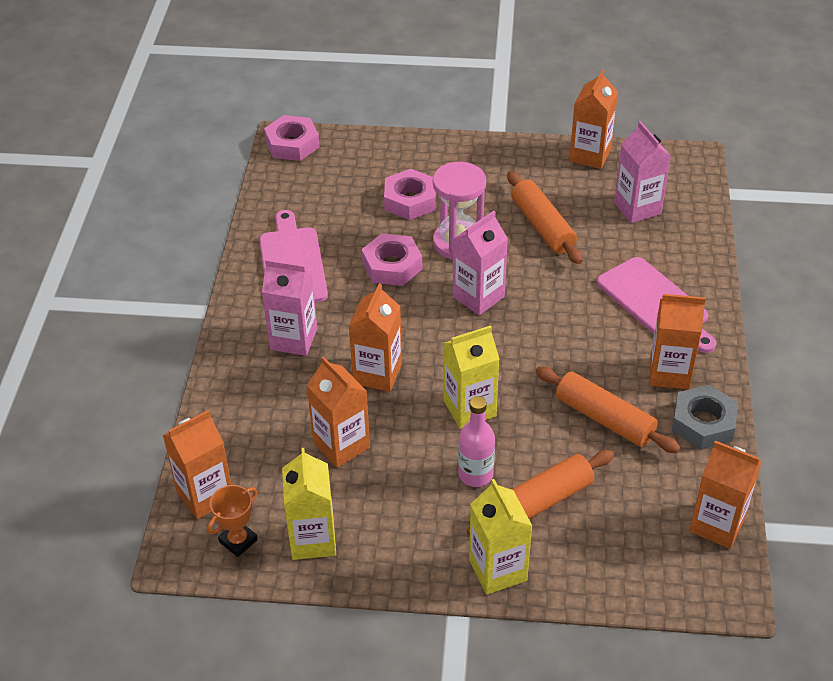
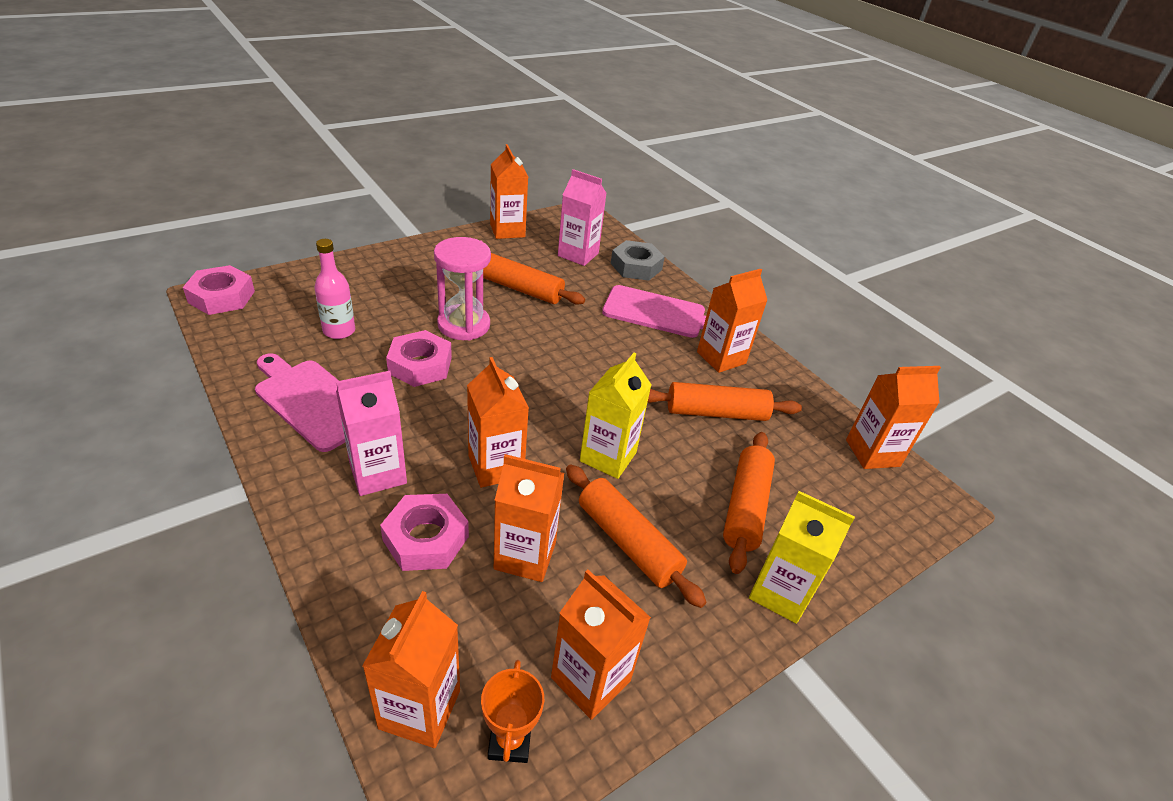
camera: 45 degrees left, 5 degrees down
(313, 539) = (590, 679): yellow carton -> orange carton
(410, 200) = (387, 307): pink nut -> pink nut (426, 538)
(421, 475) = (628, 542): none -> orange rolling pin
(475, 474) = (672, 513): pink bottle -> pink bottle (339, 331)
(478, 297) = (523, 361): pink carton -> none
(703, 423) = (781, 383): grey nut -> grey nut (636, 266)

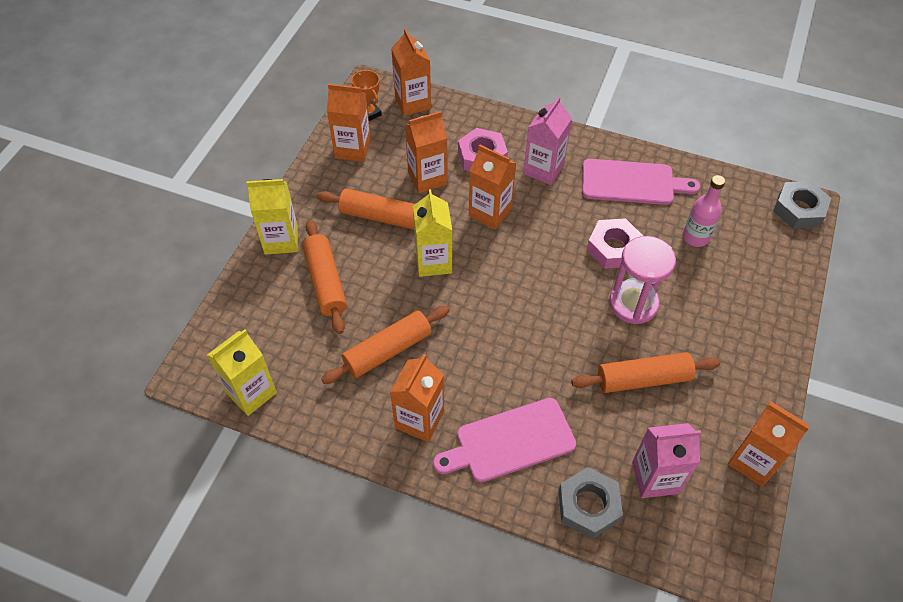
camera: 150 degrees right, 15 degrees up
(222, 297) = (799, 209): pink nut -> grey nut
(872, 453) = (251, 393): orange carton -> yellow carton

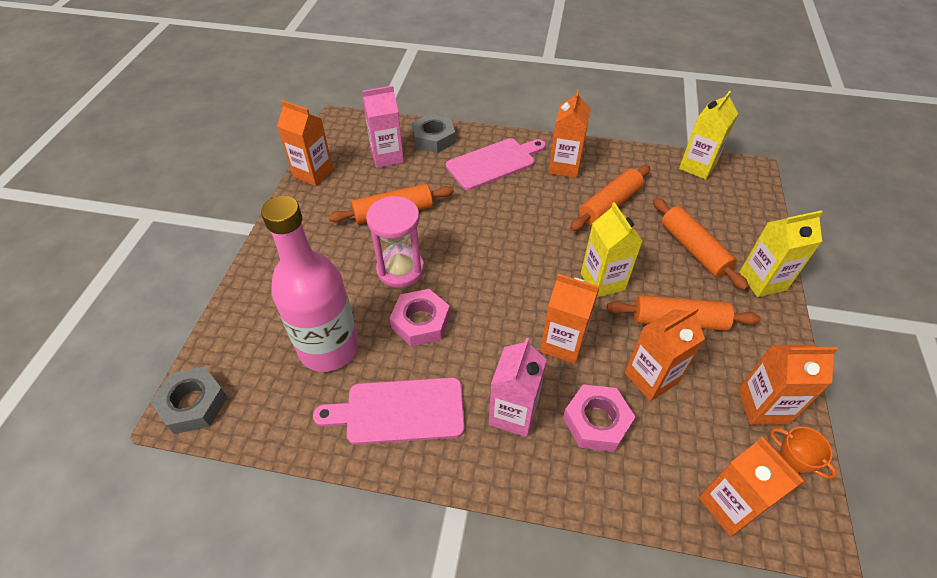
camera: 170 degrees right, 5 degrees down
(695, 237) = (329, 348): pink bottle -> pink bottle, size x1.97

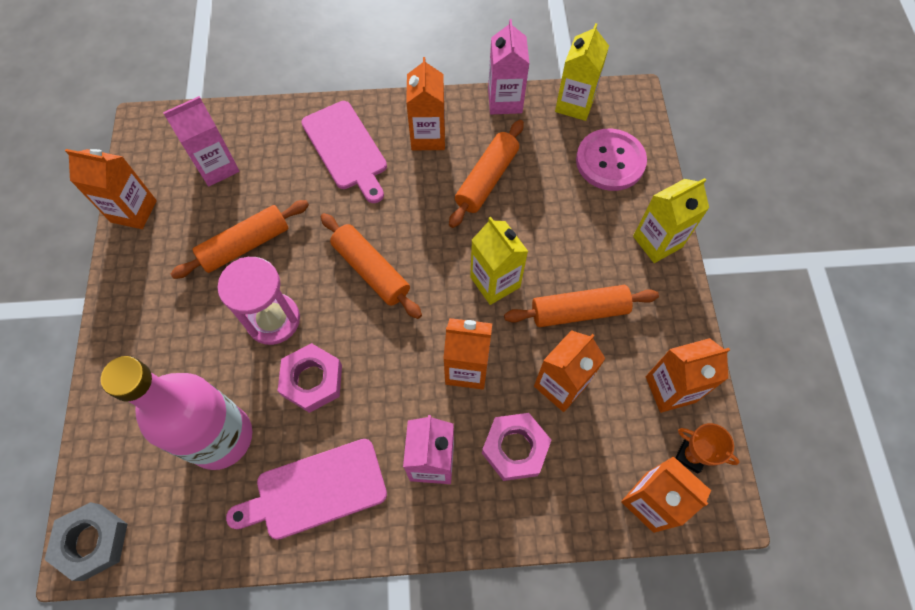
camera: 15 degrees left, 15 degrees up
(433, 138) = (267, 128): grey nut -> none
(494, 163) = (346, 149): pink cutting board -> pink cutting board turned 105 degrees clockwise
(635, 154) = (505, 101): none -> pink carton
(693, 249) = (583, 218): orange rolling pin -> orange rolling pin (371, 270)
(724, 212) = (610, 161): none -> pink button

